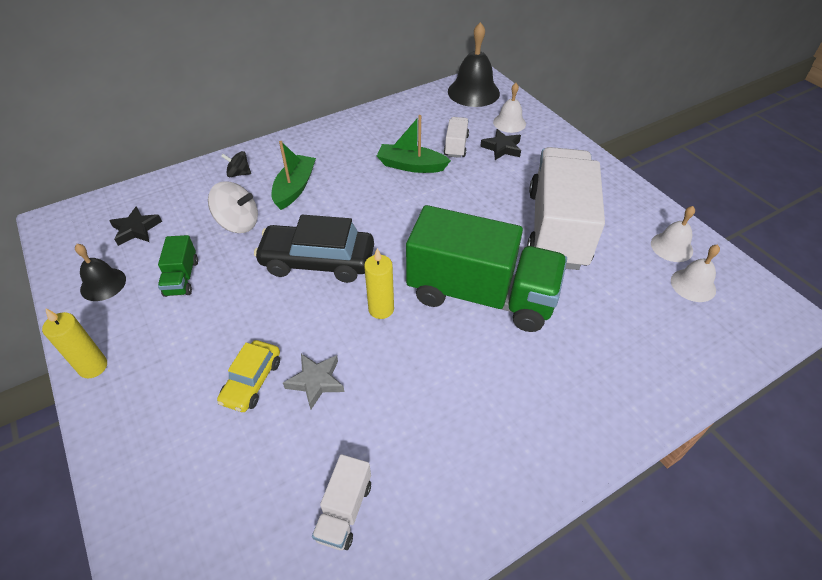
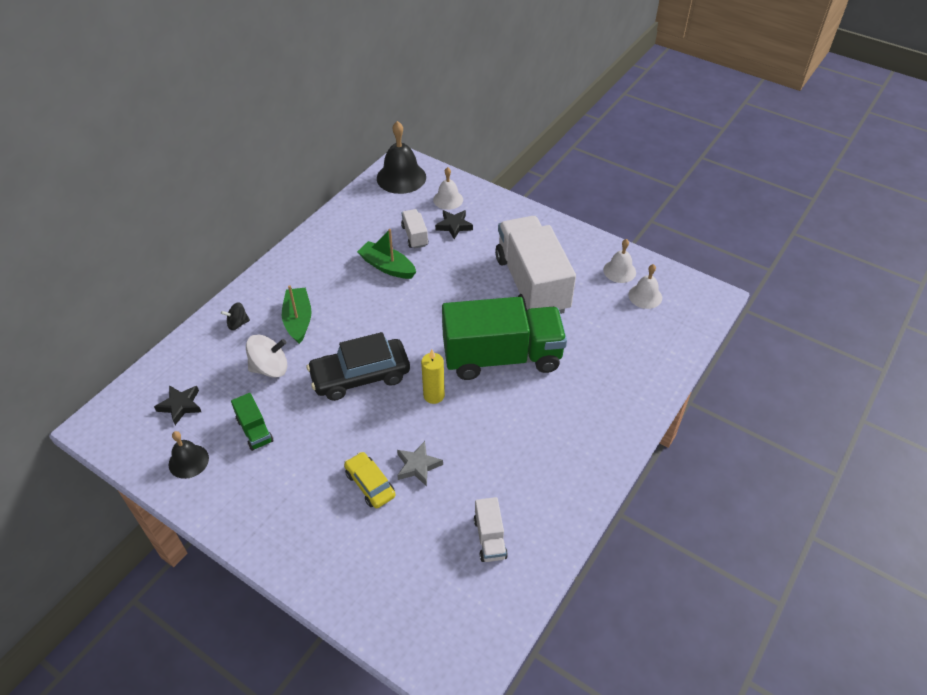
camera: 25 degrees left, 0 degrees up
(93, 367) = (234, 525): yellow candle -> none
(252, 381) = (370, 484): yellow car -> yellow car turned 150 degrees clockwise
(411, 166) = (387, 267): green boat -> green boat turned 45 degrees clockwise

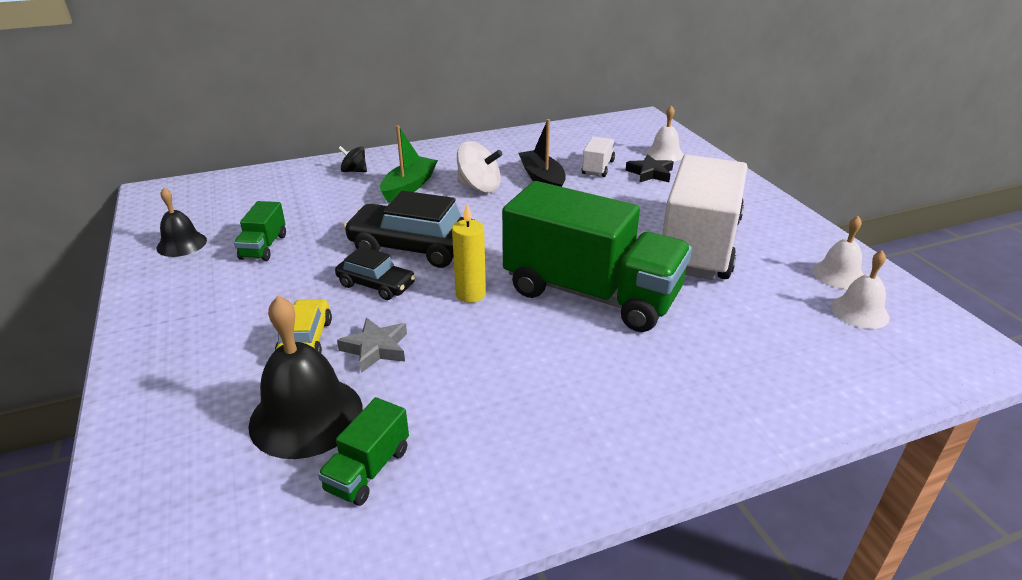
camera: 35 degrees right, 15 degrees down
(180, 406) = (232, 205): black star -> none
(270, 368) = (339, 209): white spinning top -> white spinning top (479, 187)
(368, 420) = (376, 285): none -> black car
(387, 267) = (542, 179): green boat -> black boat
(401, 177) = (630, 127): black bell -> black bell (306, 416)
(490, 538) = (368, 470): white truck -> green truck

